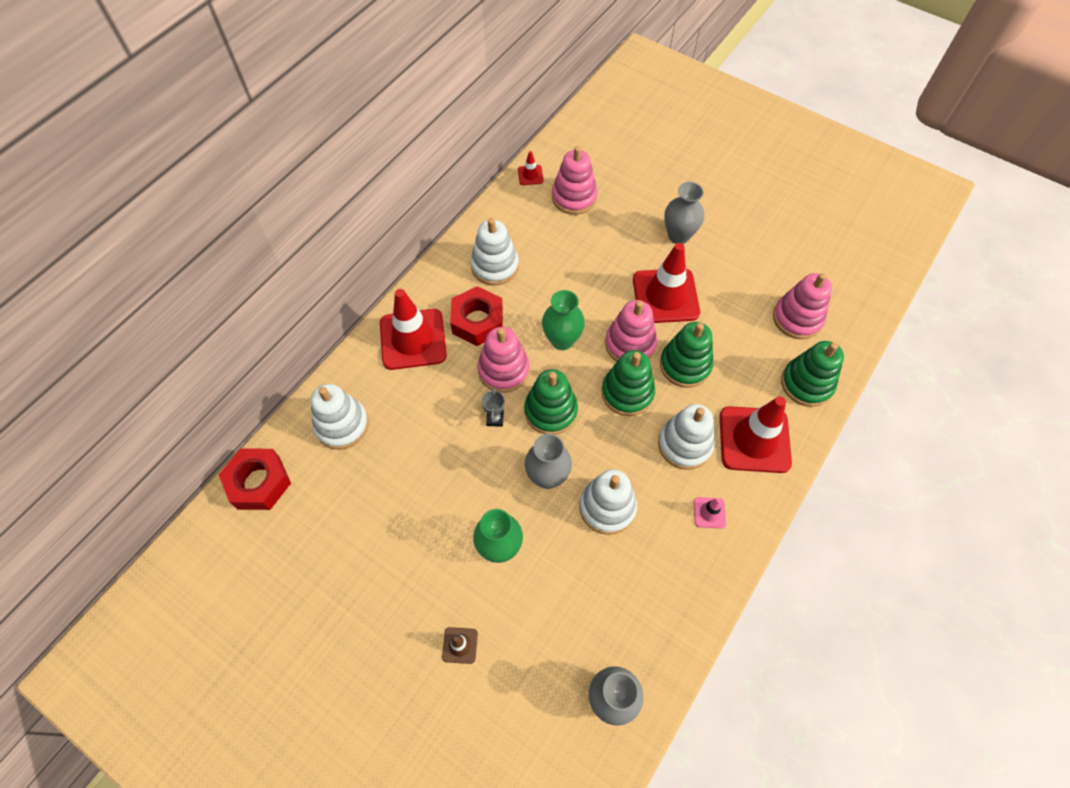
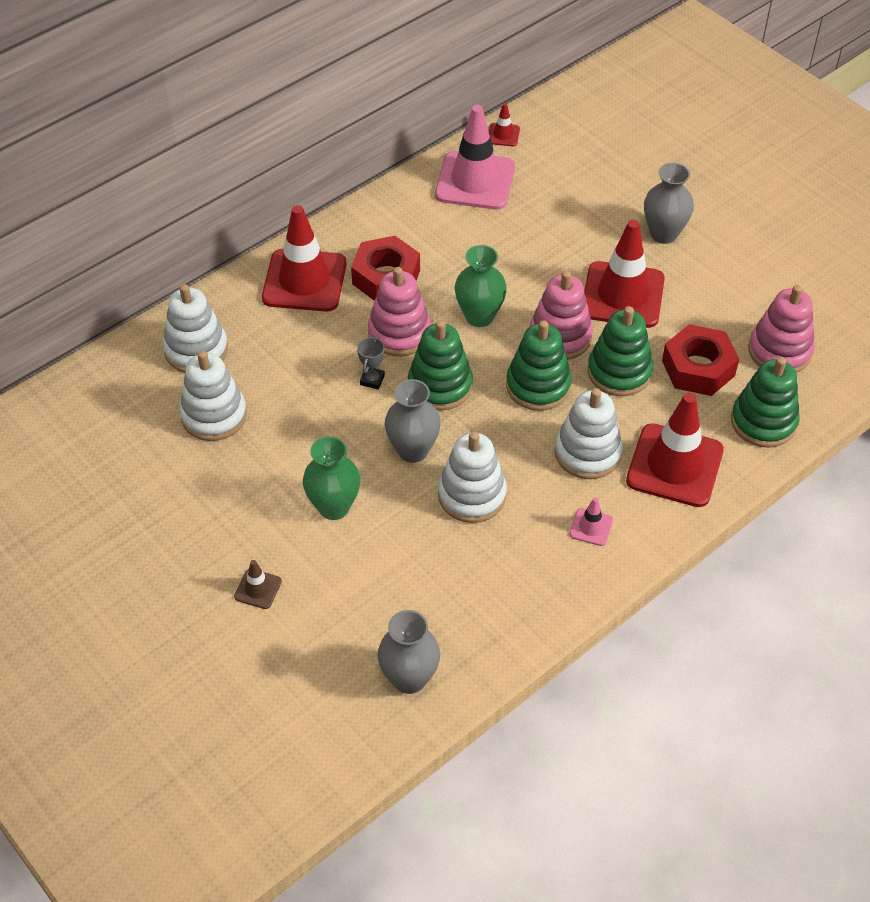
camera: 15 degrees right, 10 degrees down
(259, 482) = (88, 386): red nut -> red nut (698, 368)
(495, 266) = (426, 224): white stacking toy -> white stacking toy (214, 415)
(521, 220) = (475, 181): none -> pink traffic cone
(574, 197) = (548, 168): pink stacking toy -> none

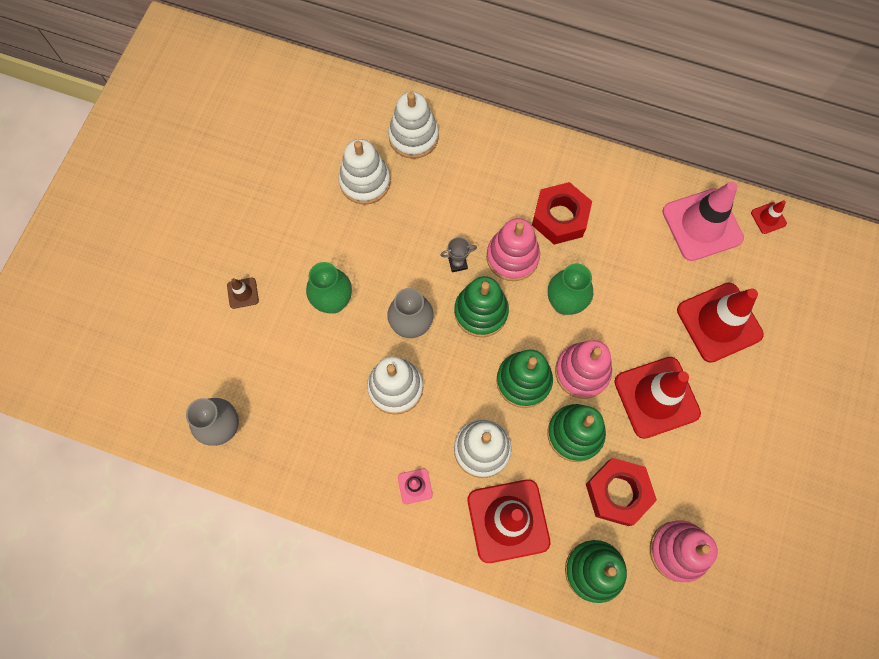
camera: 60 degrees right, 20 degrees up
(304, 281) = (520, 166): red traffic cone -> red traffic cone (719, 322)
(663, 234) = (746, 396): grey vase -> none

